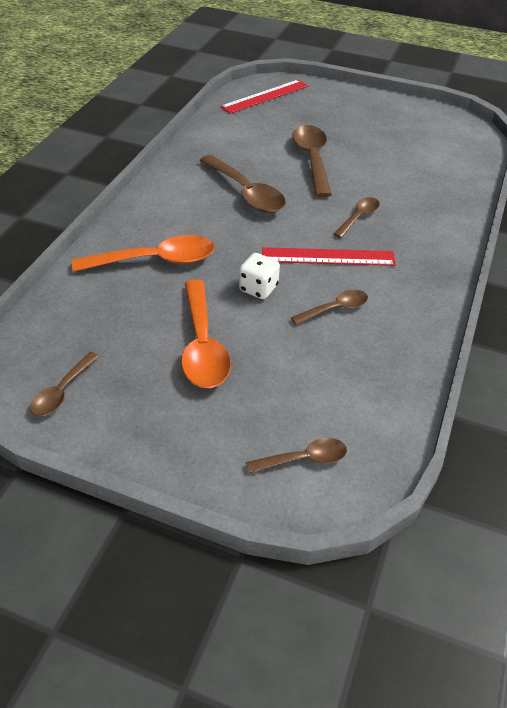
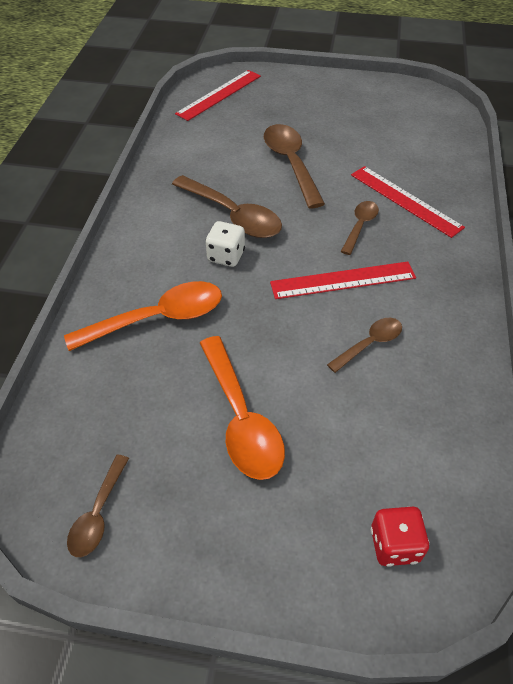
camera: 10 degrees left, 5 degrees up
(258, 288) = (281, 333): white dice -> white dice (226, 256)
(304, 459) = (394, 545): brown spoon -> red dice
(408, 203) = (405, 200): none -> red ruler

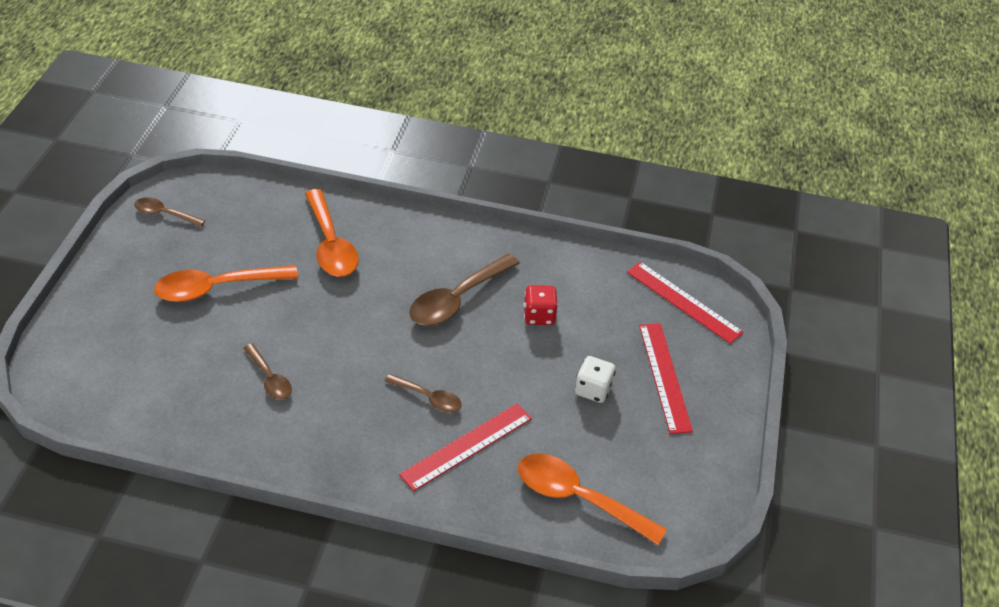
camera: 90 degrees right, 5 degrees down
(226, 256) = (399, 290): white dice -> white dice (593, 390)
(290, 163) = (542, 353): brown spoon -> none
(343, 280) = (351, 372): red ruler -> red ruler (664, 377)
(394, 545) = (86, 361): red dice -> red dice (539, 316)
(432, 143) = (578, 498): none -> orange spoon

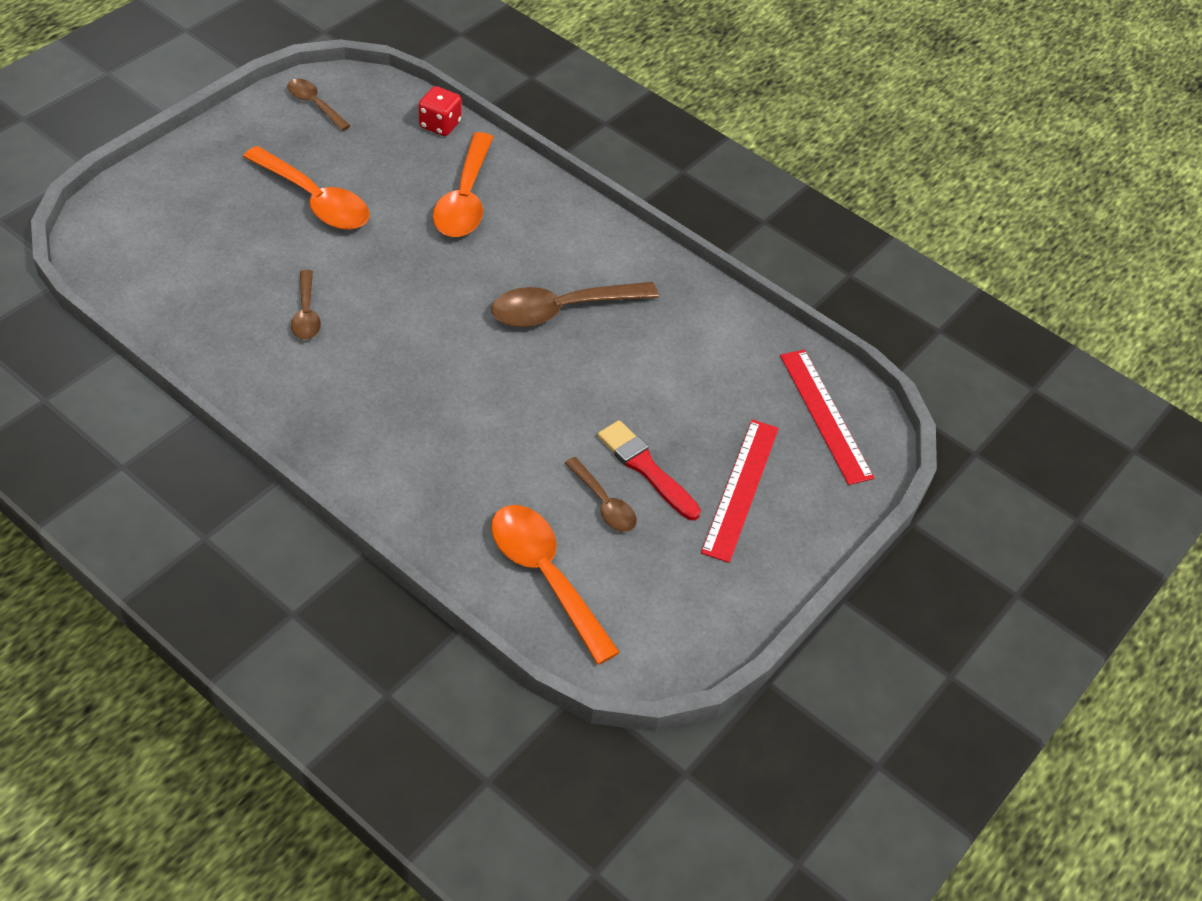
camera: 25 degrees right, 5 degrees up
(216, 288) = (315, 200): orange spoon -> orange spoon turned 150 degrees counterclockwise
(429, 398) = (457, 401): brown spoon -> brown spoon (604, 503)
(467, 446) = (462, 469): red ruler -> none
(539, 316) = (641, 363): red dice -> red dice (440, 125)
(593, 390) = (646, 468): white dice -> red brush

